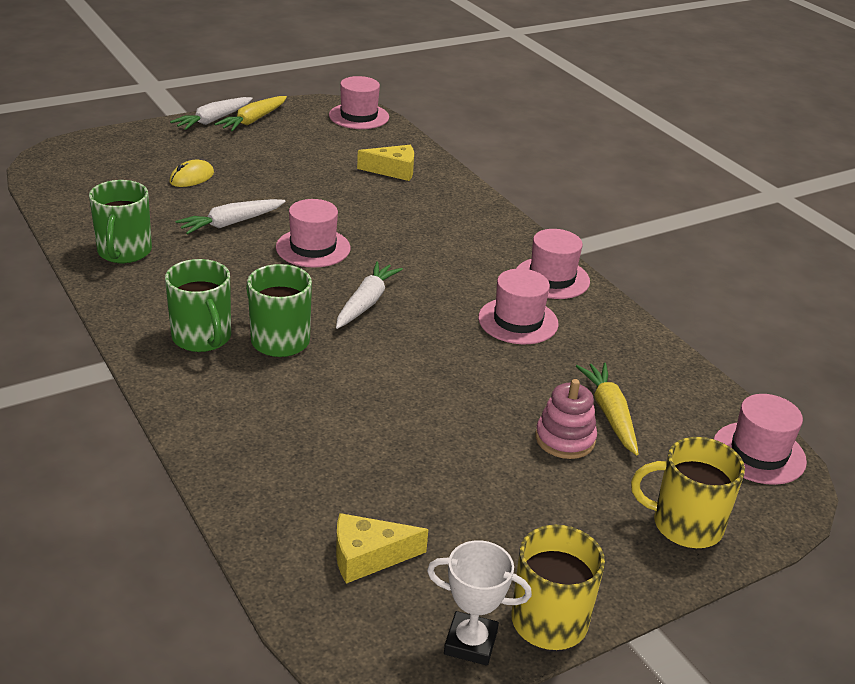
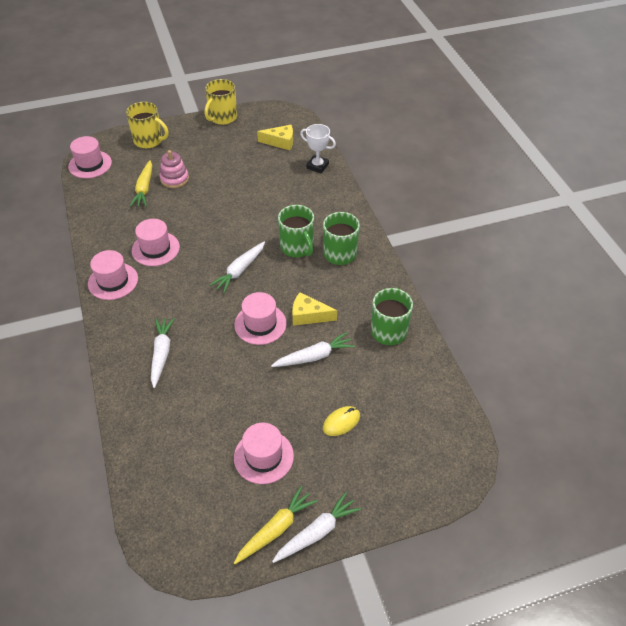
camera: 165 degrees left, 15 degrees up
(359, 116) = (163, 531): pink hat -> pink hat (263, 456)
(393, 170) = (167, 420): yellow cheese -> yellow cheese (308, 315)
(432, 215) = (161, 354): none -> white carrot
(470, 643) = (253, 114): white trophy -> white trophy (317, 166)

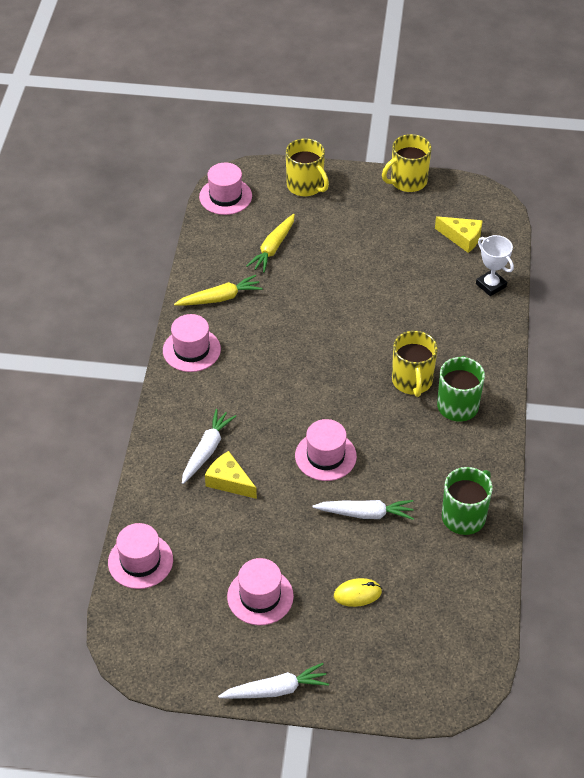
camera: 25 degrees right, 0 degrees up
(155, 249) = (253, 327): pink hat -> pink hat (140, 561)
(174, 179) = (312, 247): pink stacking toy -> none
(240, 271) = (333, 386): white carrot -> none
(276, 529) = (237, 670): yellow carrot -> yellow carrot (220, 298)
(297, 247) = (412, 381): green mug -> yellow mug
(308, 315) = (383, 466): yellow cheese -> yellow cheese (229, 481)

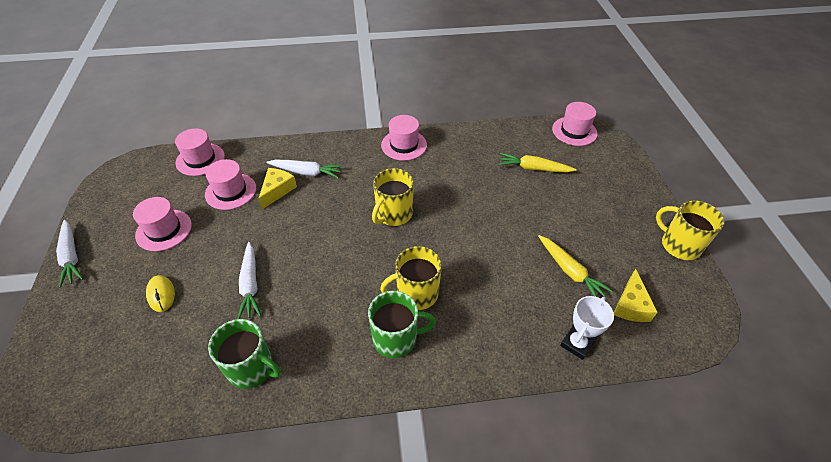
camera: 75 degrees right, 0 degrees up
(220, 298) = (463, 149): yellow carrot -> yellow carrot (569, 271)
(305, 186) = (620, 174): yellow mug -> yellow mug (393, 214)
(325, 456) = (312, 245): pink hat -> pink hat (231, 191)

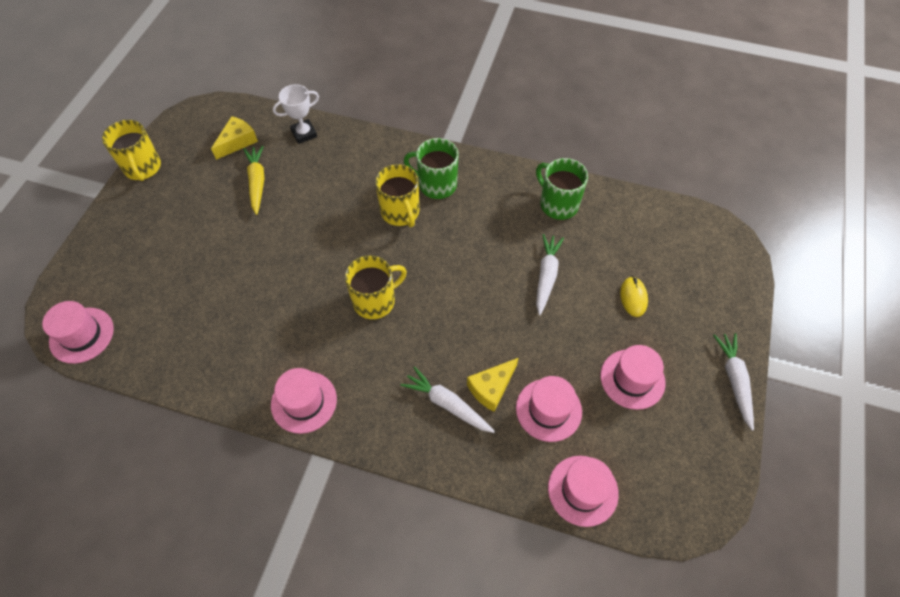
camera: 155 degrees left, 10 degrees up
(416, 294) = (400, 212): yellow mug -> yellow mug turned 60 degrees clockwise
(533, 168) = (183, 299): yellow carrot -> none

